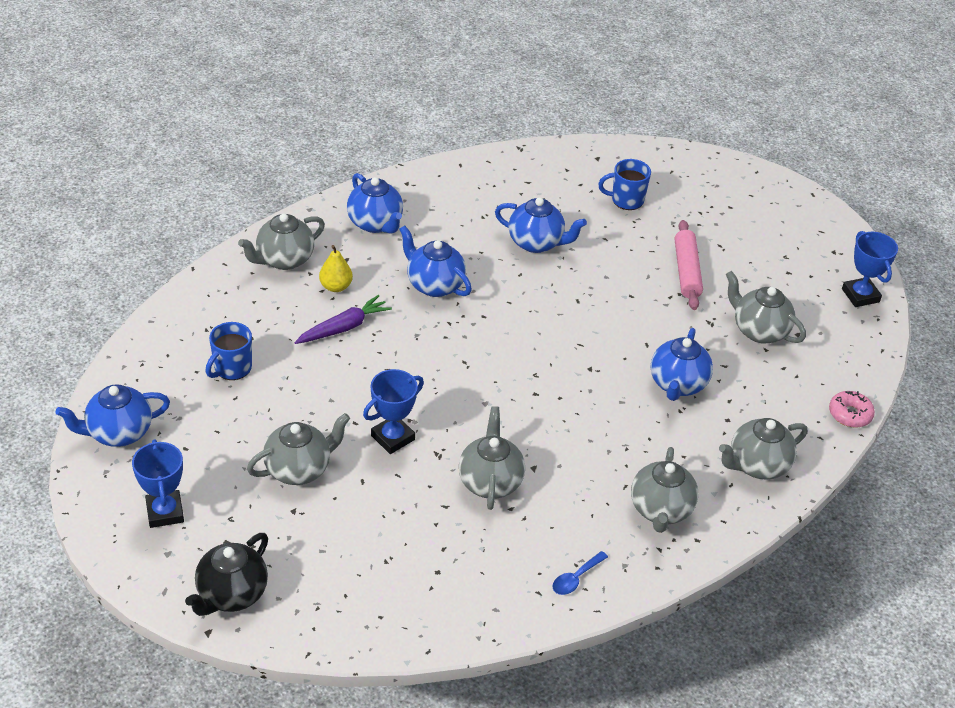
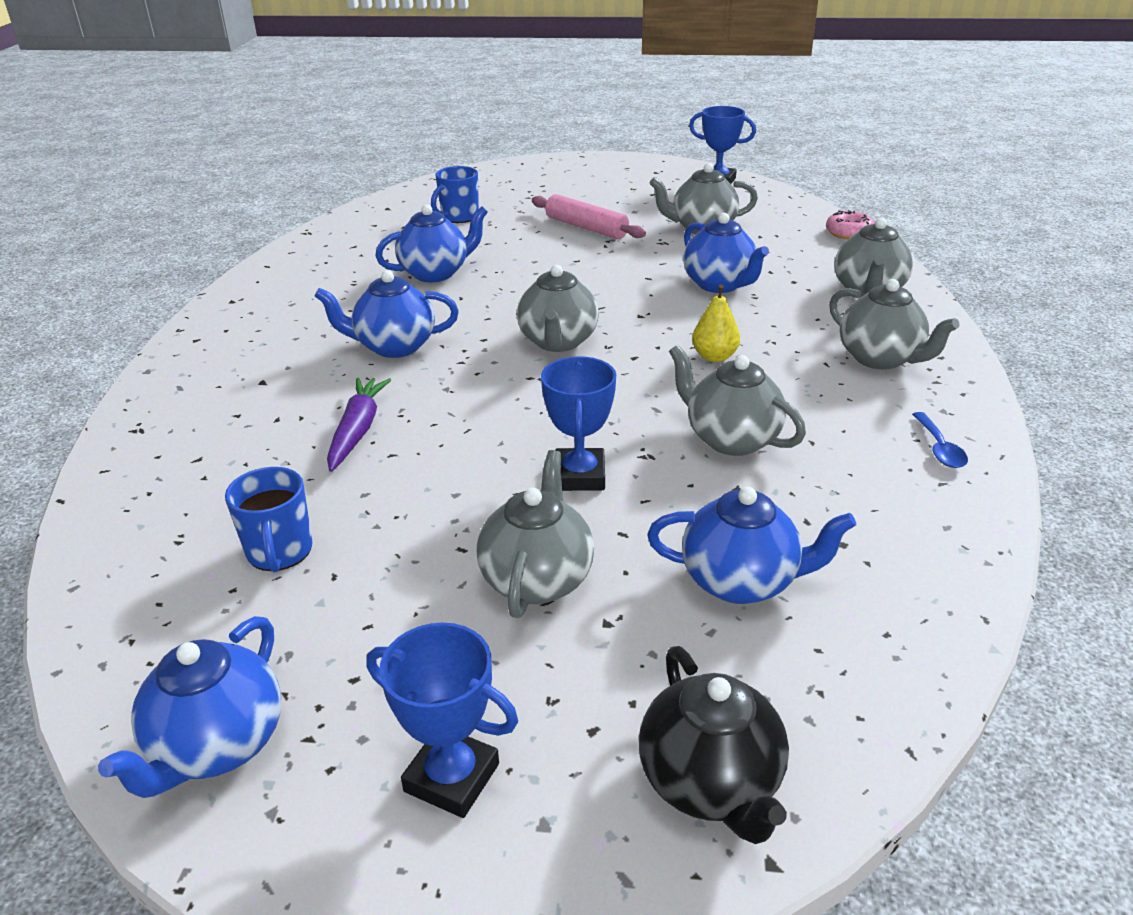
camera: 45 degrees left, 10 degrees down
(284, 260) = (184, 423): grey teapot -> grey teapot (558, 342)
(336, 286) = (288, 407): yellow pear -> yellow pear (714, 357)
(375, 223) = (248, 341): blue teapot -> blue teapot (741, 581)

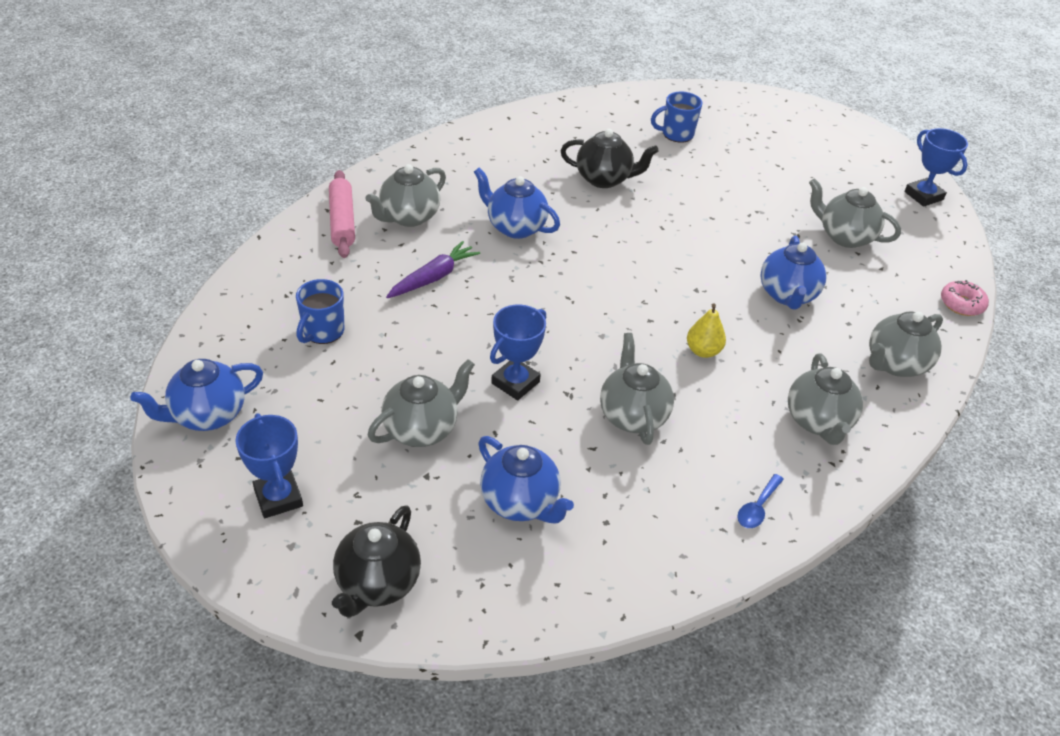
camera: 35 degrees right, 10 degrees up
(436, 273) = (604, 179): blue teapot -> black teapot
(558, 342) = (616, 280): grey teapot -> grey teapot (408, 217)
(586, 227) = (756, 190): pink rolling pin -> pink rolling pin (342, 221)

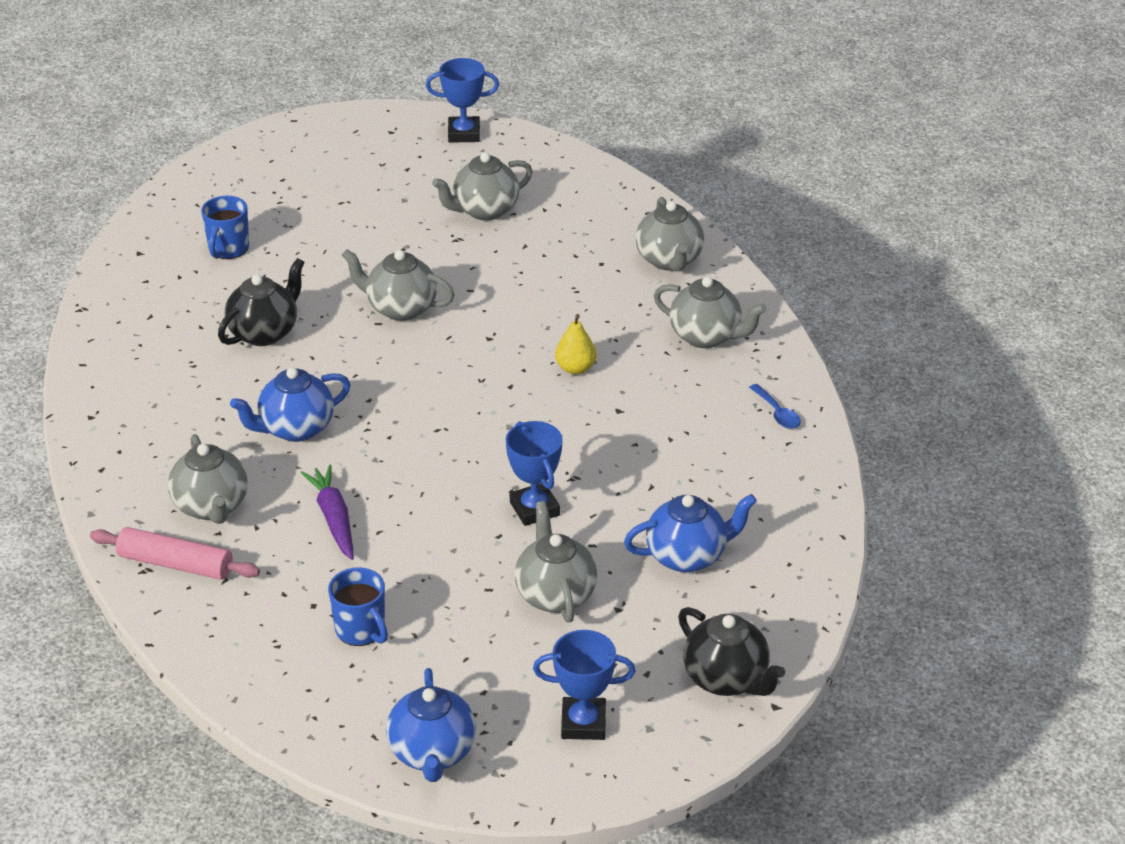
camera: 60 degrees left, 5 degrees down
(632, 415) = (627, 446): grey teapot -> grey teapot (400, 308)
(787, 295) = (539, 283): blue teapot -> none
(961, 304) = (624, 186): pink donut -> none

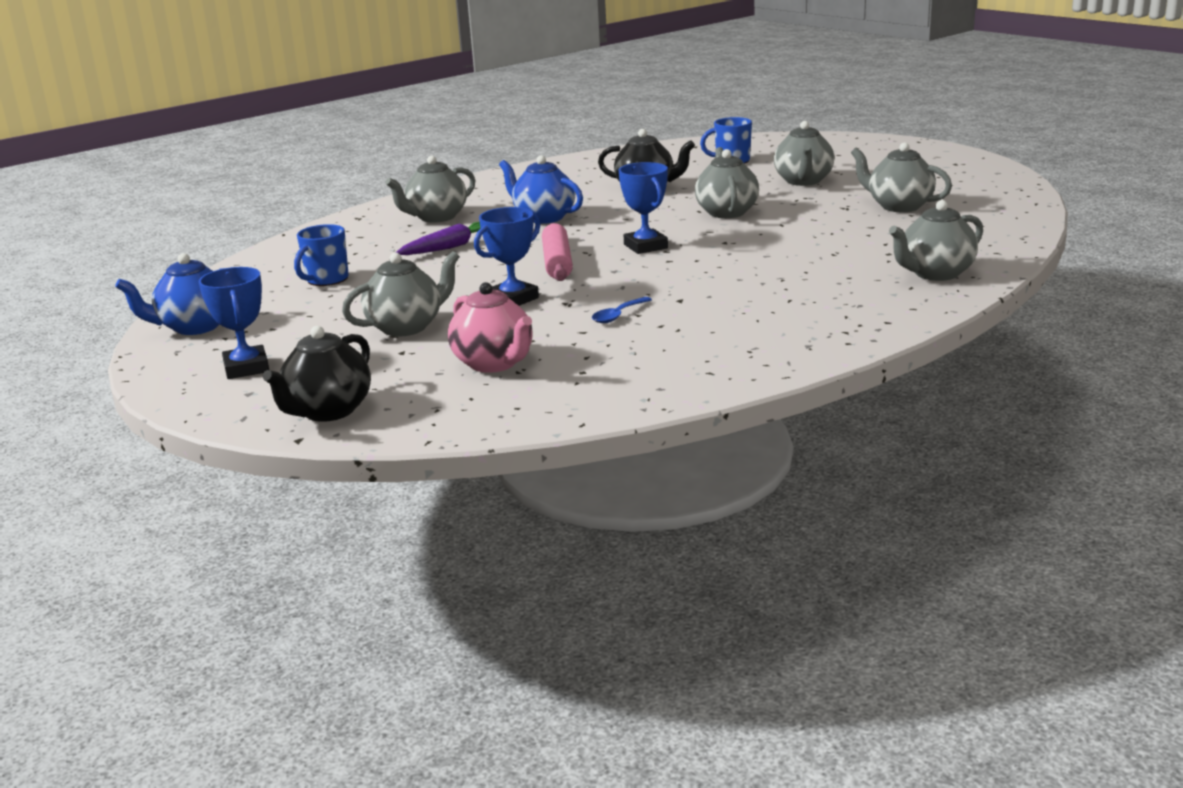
camera: 70 degrees right, 15 degrees down
(175, 564) = (368, 222): pink rolling pin -> pink rolling pin (557, 263)
(464, 134) = (995, 180): blue trophy -> blue trophy (645, 246)
(575, 368) = (720, 275): yellow pear -> none
(687, 556) = (494, 363): blue teapot -> pink teapot
(706, 336) = (836, 309): grey teapot -> grey teapot (803, 181)
(777, 413) = (752, 359): blue spoon -> blue spoon (618, 315)

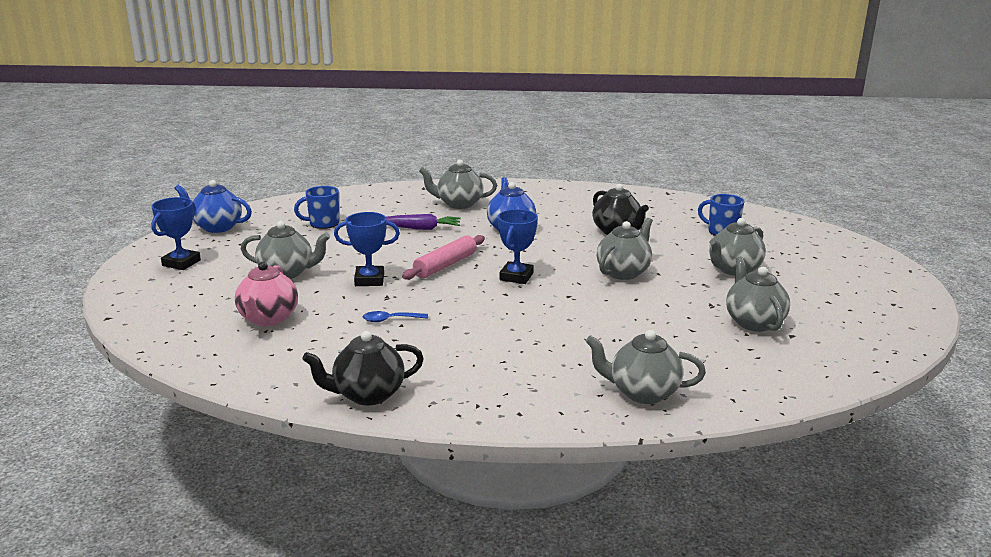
camera: 40 degrees right, 0 degrees up
(328, 411) = (150, 308): black teapot -> black teapot (367, 395)

